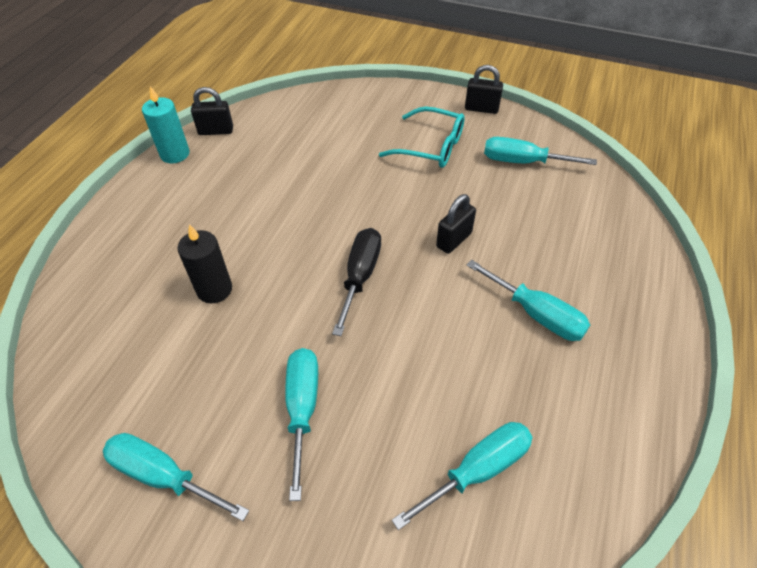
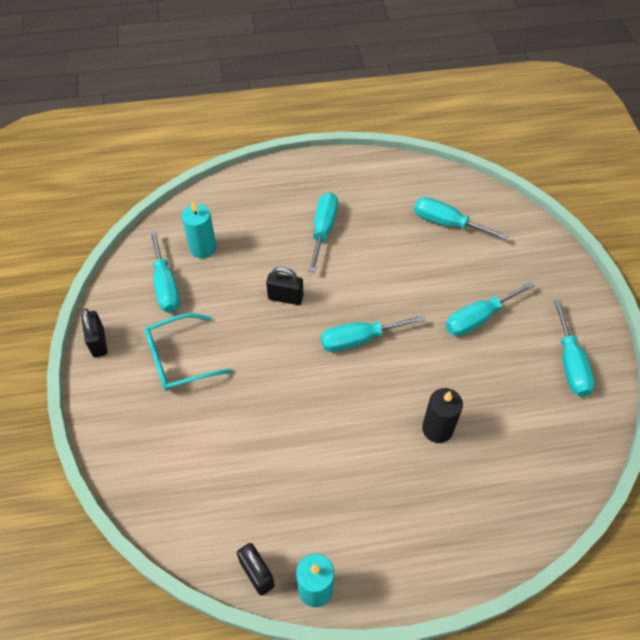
camera: 120 degrees left, 5 degrees up
(360, 276) = (359, 339): black screwdriver -> turquoise screwdriver
(431, 147) = (179, 359): turquoise glasses -> turquoise glasses turned 105 degrees counterclockwise
(559, 201) = (203, 248): none -> turquoise candle

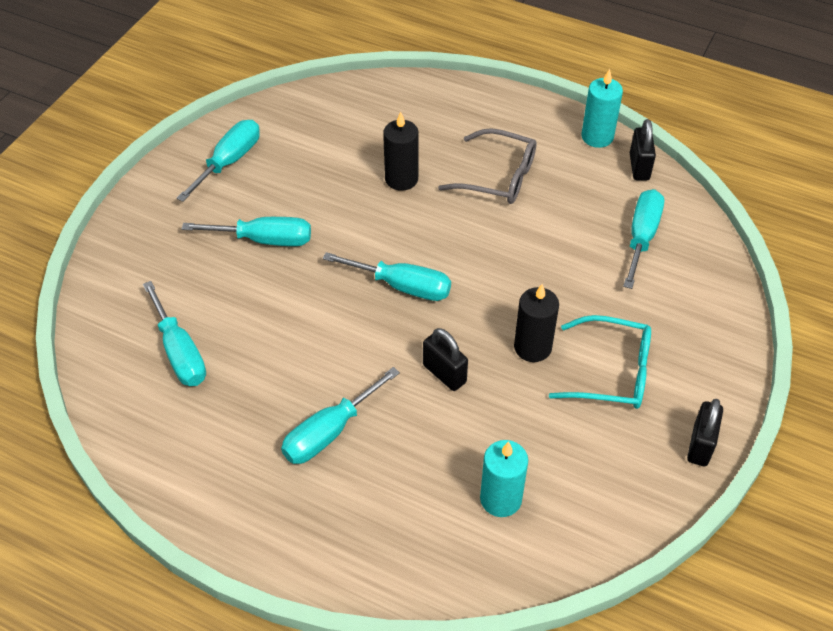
camera: 145 degrees left, 5 degrees down
(165, 285) = (580, 473): turquoise screwdriver -> turquoise screwdriver (641, 237)
(242, 346) = (532, 347): none -> black candle
(367, 481) = (498, 177): none -> grey glasses

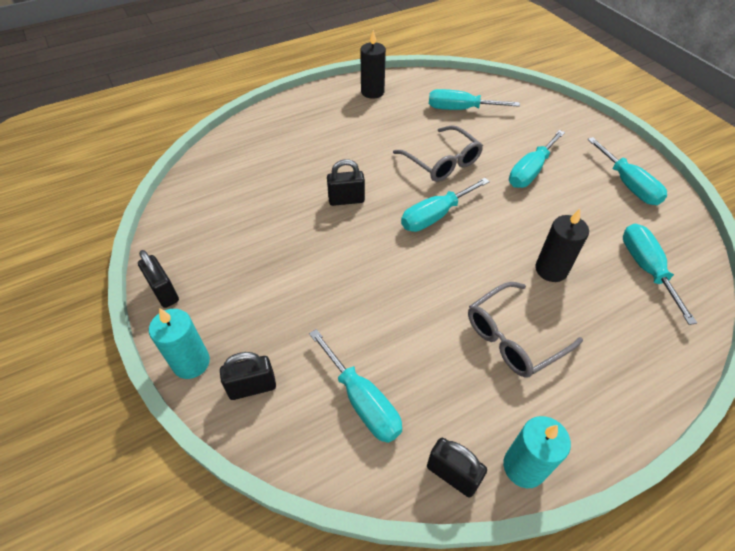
camera: 125 degrees right, 0 degrees up
(307, 321) = (442, 162): none -> grey glasses
(329, 432) = (354, 139): turquoise screwdriver -> turquoise screwdriver (646, 268)
(500, 499) = (244, 180): turquoise candle -> turquoise candle (191, 362)
(532, 347) = (324, 253): black candle -> black candle (372, 92)
(611, 372) = (263, 283): turquoise glasses -> none
(703, 309) = (252, 387): none -> black padlock

